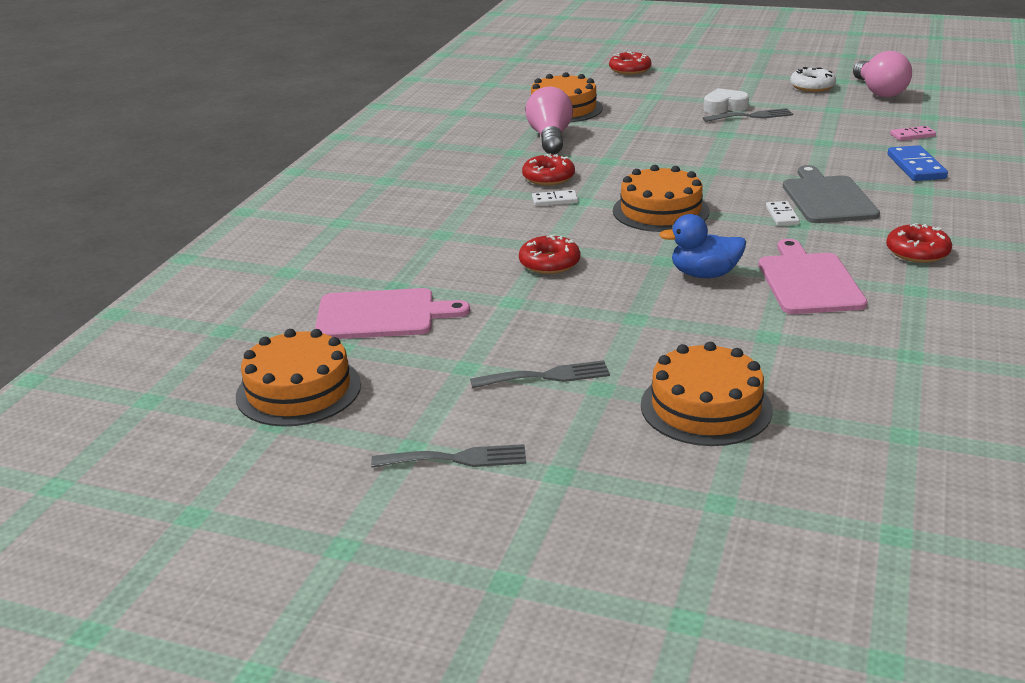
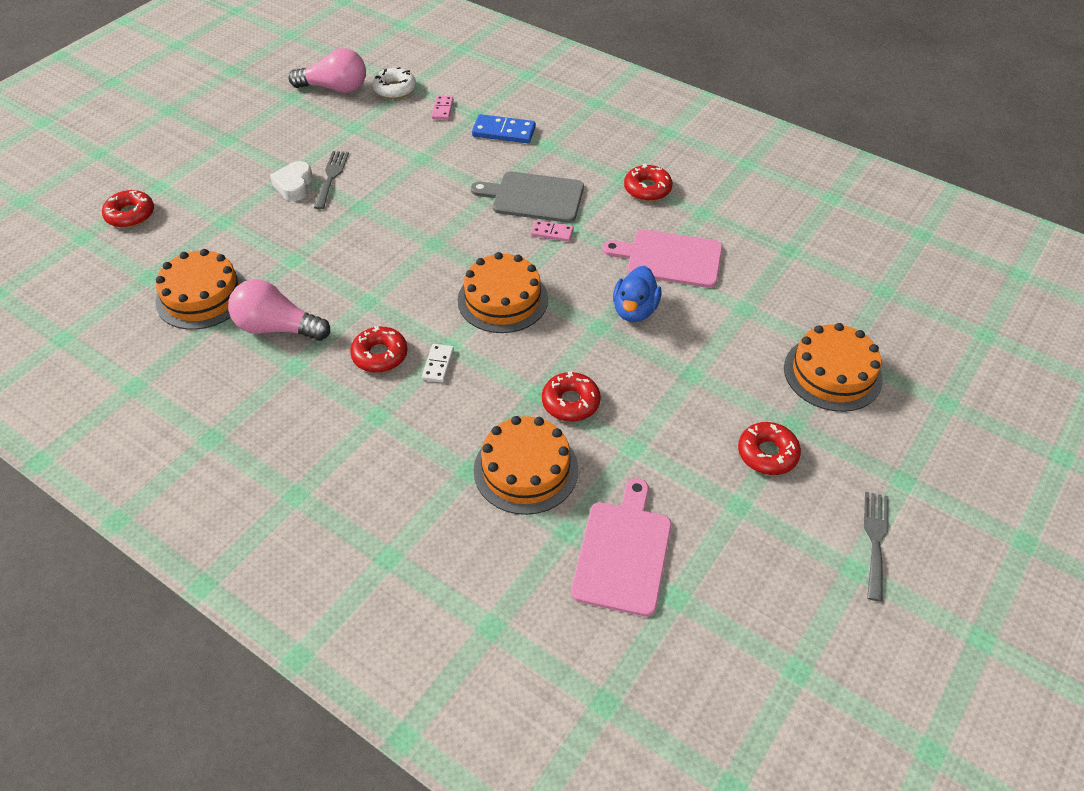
camera: 75 degrees left, 20 degrees up
(299, 390) = (745, 643): orange cake -> orange cake (526, 469)
(547, 376) = (767, 454): grey fork -> red donut
(782, 216) = (552, 232): white domino -> pink domino
(812, 86) = (290, 118): white donut -> white donut (395, 89)

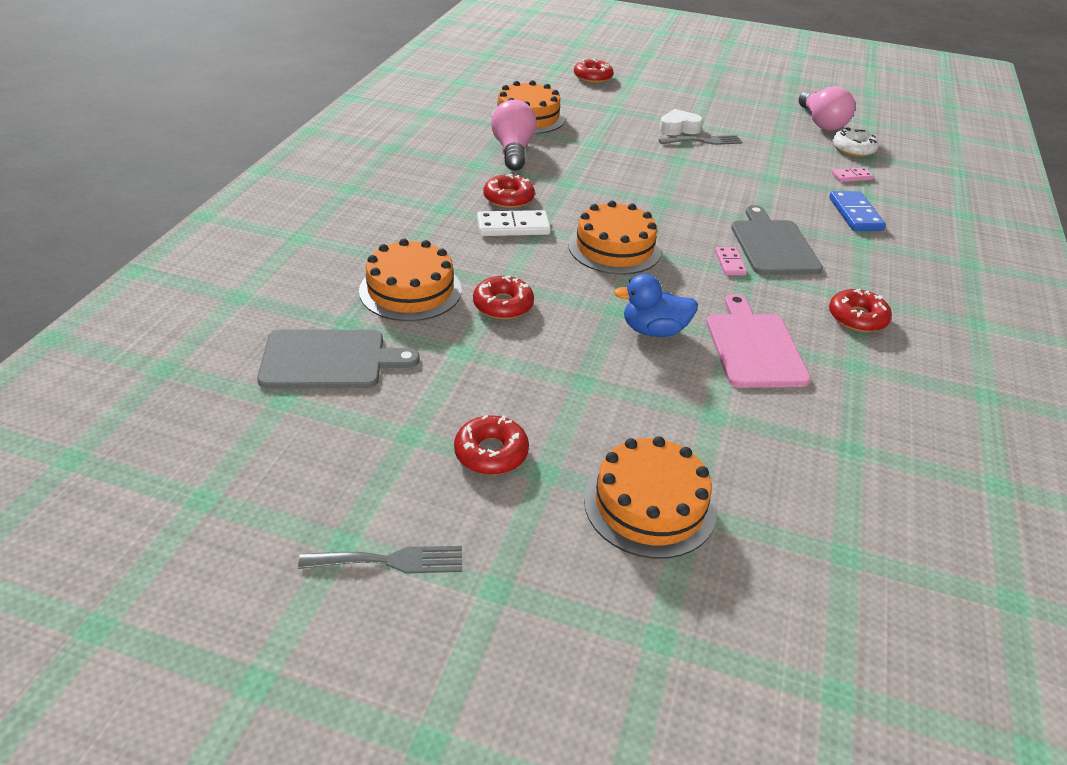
camera: 70 degrees right, 10 degrees down
(438, 364) = (513, 227): white domino -> white domino, size x1.65
(623, 553) = (329, 360): pink cutting board -> grey cutting board

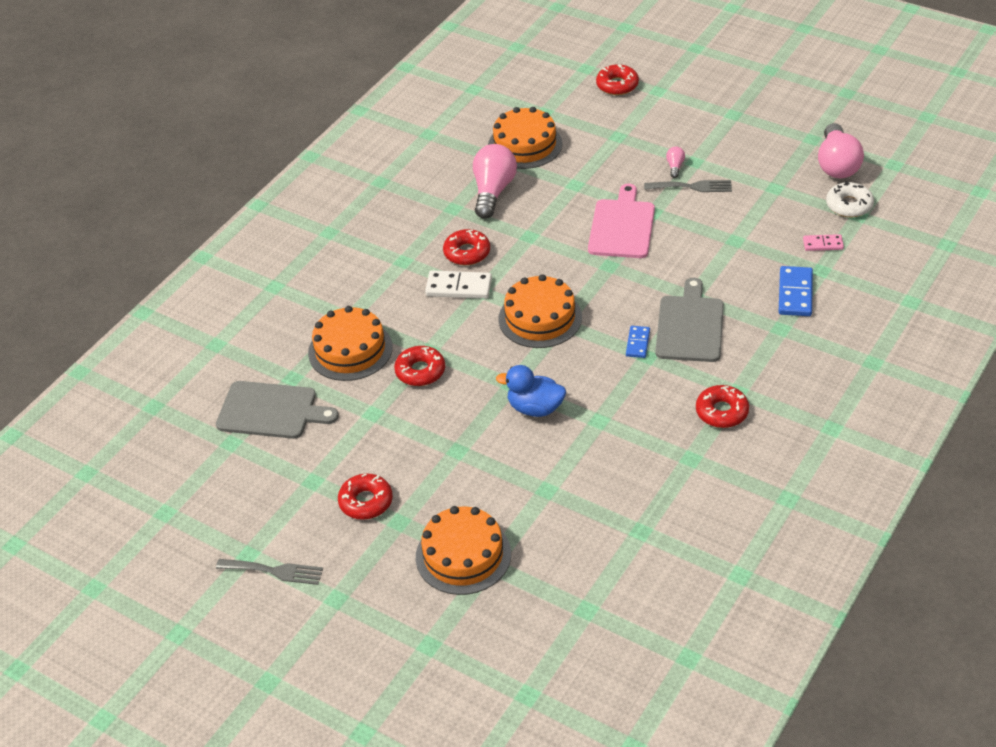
camera: 20 degrees right, 5 degrees up
(679, 128) = (675, 167): white heart -> pink light bulb
(730, 263) = (637, 343): pink domino -> blue domino
(754, 347) = (612, 432): pink cutting board -> pink cutting board (622, 226)

